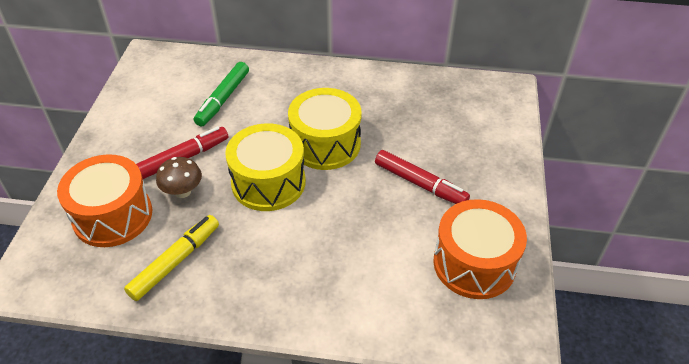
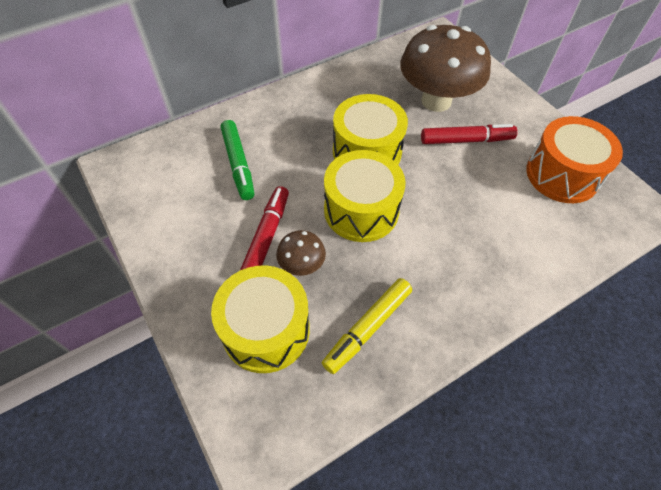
camera: 40 degrees left, 10 degrees up
(113, 216) = (266, 330): orange drum -> yellow drum
(175, 262) = (368, 328): yellow marker -> yellow marker turned 135 degrees counterclockwise
(433, 139) = (436, 101): none -> brown mushroom

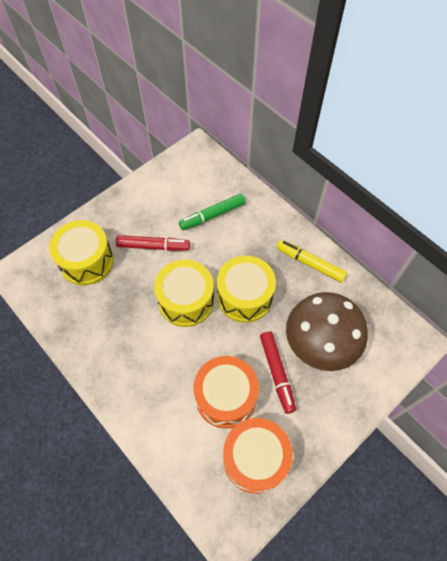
camera: 80 degrees right, 5 degrees up
(302, 265) = (134, 271): brown mushroom -> none
(368, 328) = (93, 318): yellow marker -> yellow marker (310, 264)
(493, 189) = (226, 397): none -> orange drum

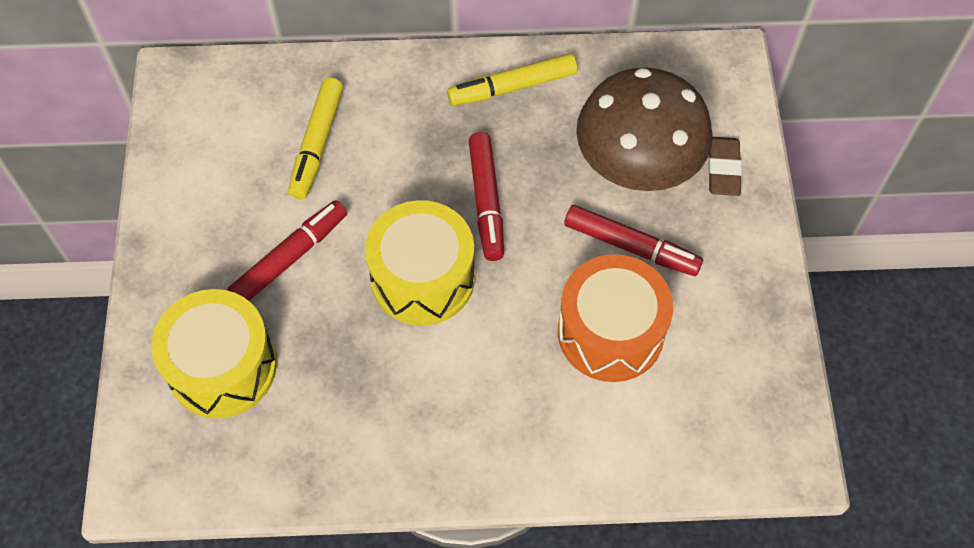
camera: 50 degrees left, 0 degrees up
(213, 215) = (317, 143): green marker -> yellow marker
(244, 296) = (486, 201): yellow drum -> red marker
(255, 458) = (722, 358): orange drum -> none
(356, 383) = (723, 169): none -> brown eraser

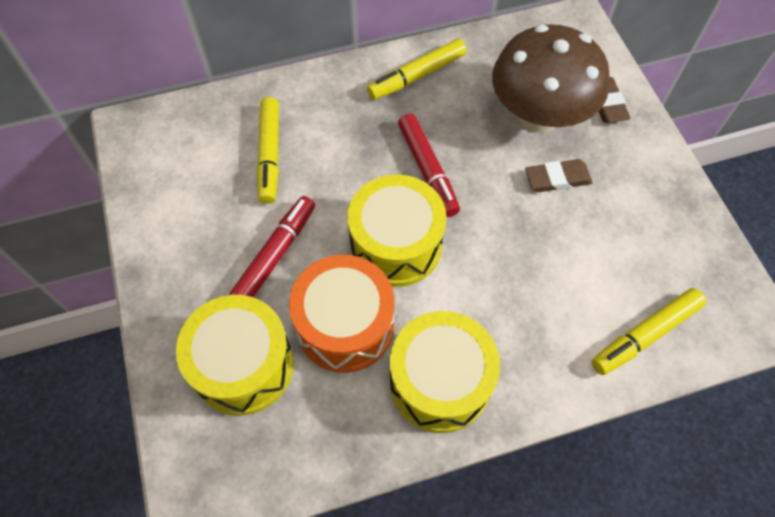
camera: 15 degrees left, 0 degrees up
(420, 436) = (440, 382): none -> yellow drum
(610, 332) = (568, 252): orange drum -> orange drum (345, 325)
(630, 246) = (557, 179): red marker -> brown eraser
(662, 443) = (645, 335): none -> yellow marker

